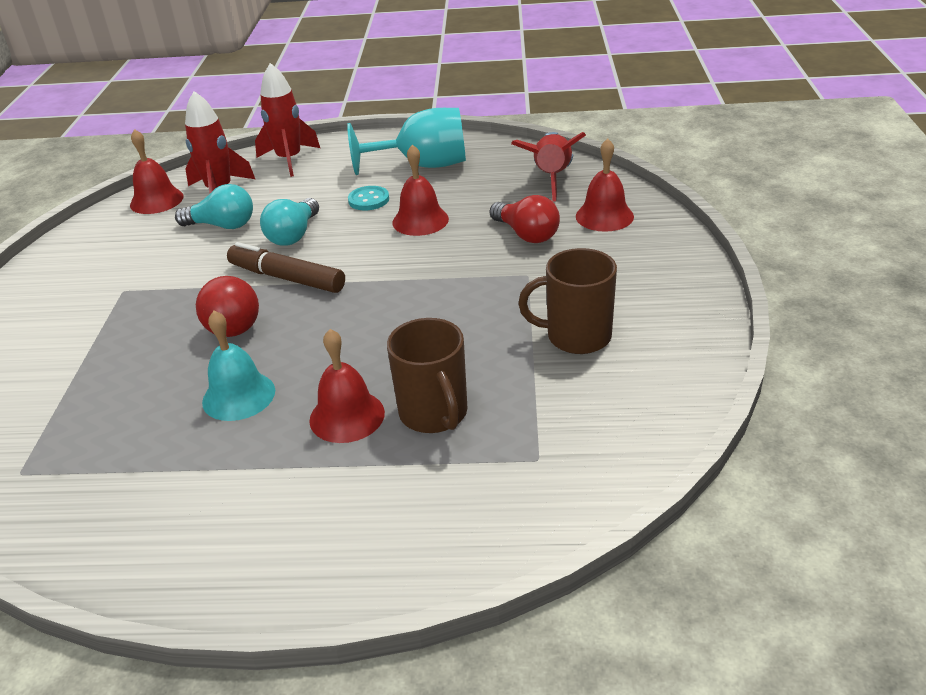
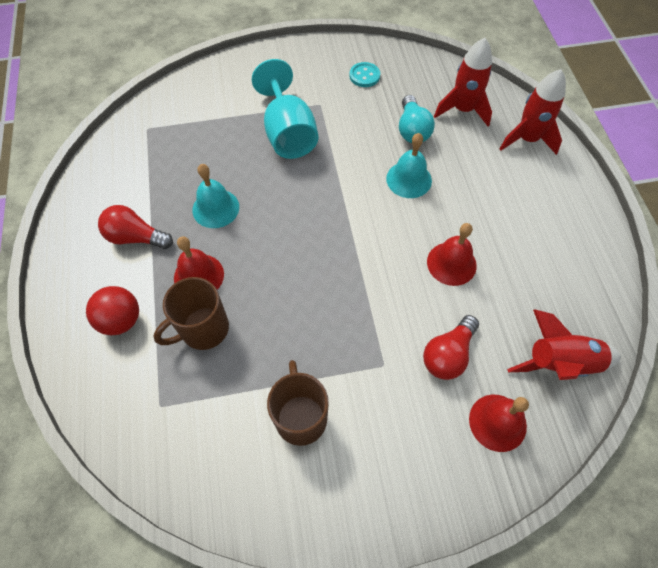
camera: 75 degrees right, 25 degrees up
(156, 200) = (438, 77): red bell -> none
(234, 330) = (283, 182): red ball -> red ball (121, 320)
(242, 486) = (136, 237): none -> red light bulb
(287, 278) = (349, 193): brown marker -> none
(293, 235) = (409, 179): turquoise light bulb -> turquoise bell
(368, 200) = (476, 216): turquoise button -> turquoise button (364, 76)
(423, 165) = (549, 244): turquoise goblet -> turquoise goblet (288, 133)

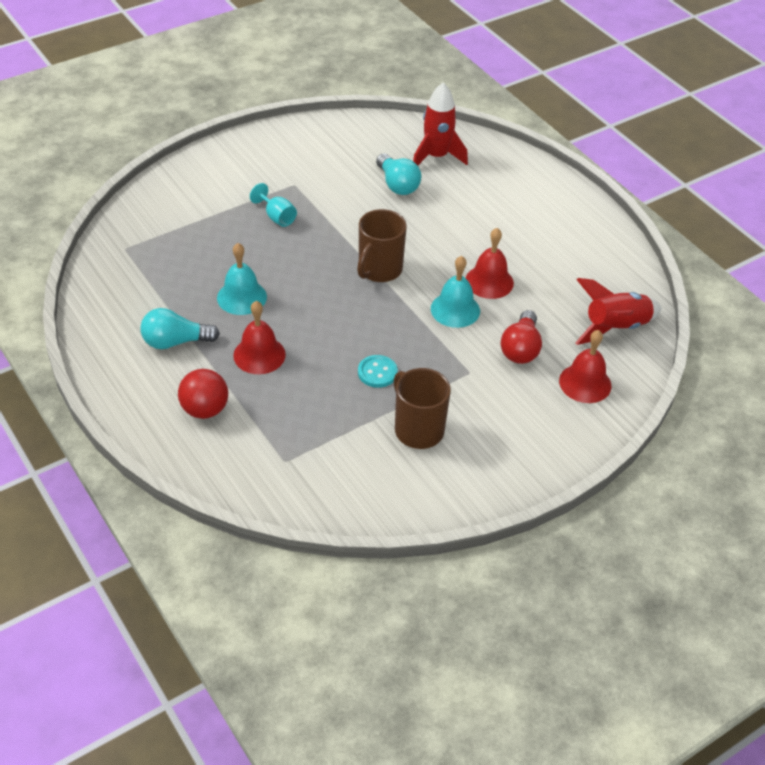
camera: 25 degrees left, 15 degrees down
(136, 237) = (175, 342): red light bulb -> turquoise light bulb
(203, 329) = (289, 393): brown mug -> brown mug (379, 270)
(288, 133) = (277, 217): turquoise goblet -> turquoise goblet, size x0.49
(364, 76) = (325, 149): turquoise button -> turquoise button (377, 372)
(409, 179) = (416, 226): turquoise bell -> turquoise bell (455, 309)
(527, 139) = (508, 167): red rocket -> none

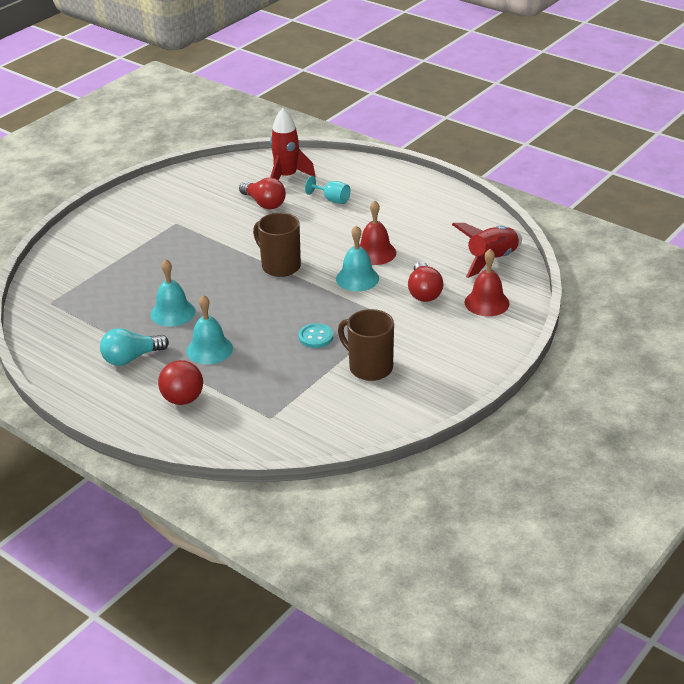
camera: 15 degrees left, 10 degrees down
(259, 355) = (209, 349): red bell -> turquoise bell
(277, 217) = (173, 249): turquoise goblet -> turquoise goblet (332, 199)
(379, 270) = (280, 266): brown mug -> brown mug turned 120 degrees clockwise
(397, 185) = (264, 203): turquoise light bulb -> red light bulb

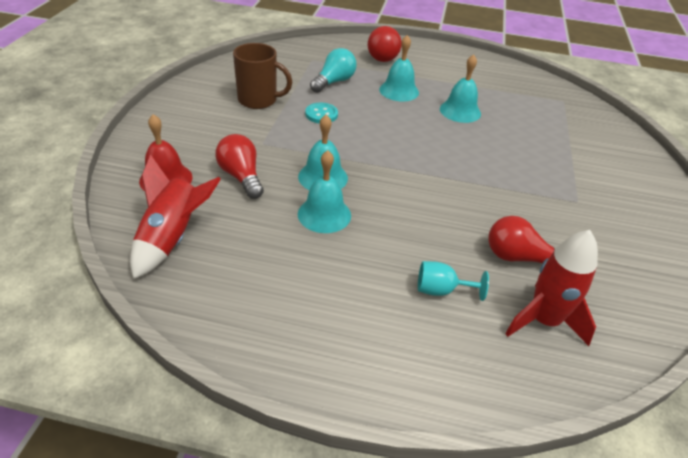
camera: 150 degrees right, 5 degrees up
(131, 358) = (448, 76): turquoise light bulb -> turquoise light bulb (334, 82)
(280, 266) = (414, 174): brown mug -> none
(375, 253) = (324, 214): red bell -> turquoise bell

